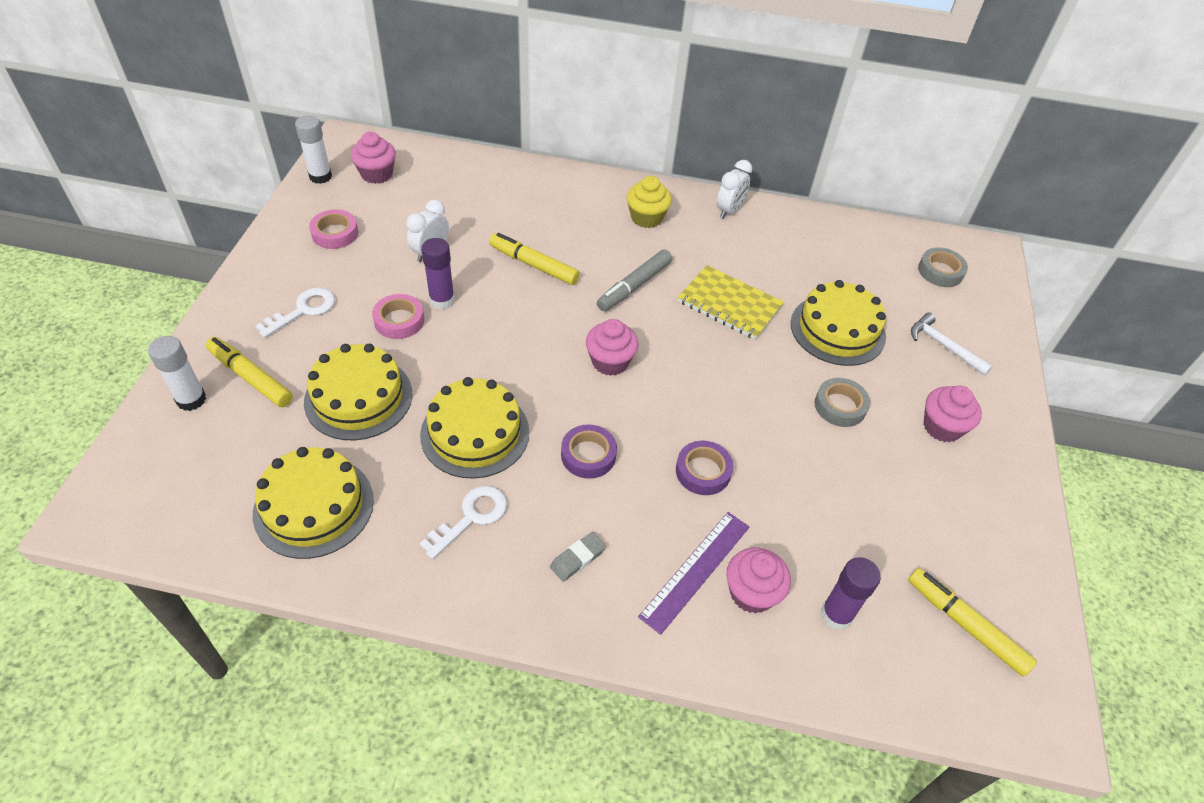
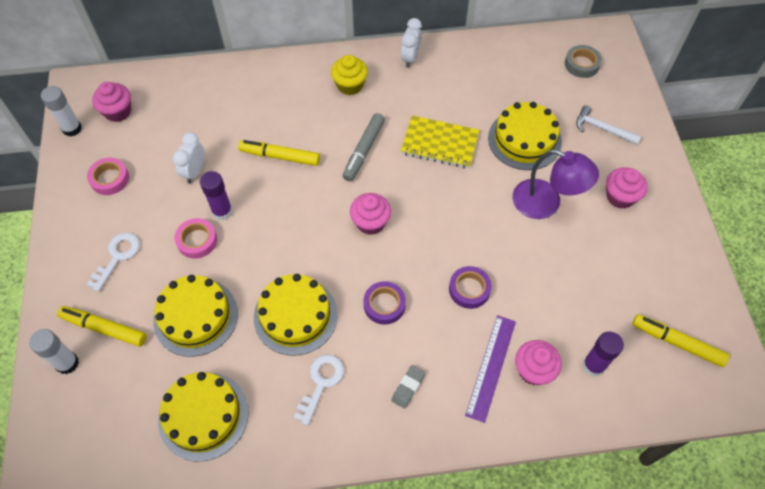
camera: 15 degrees left, 10 degrees up
(840, 406) = (546, 203): grey tape -> purple lamp

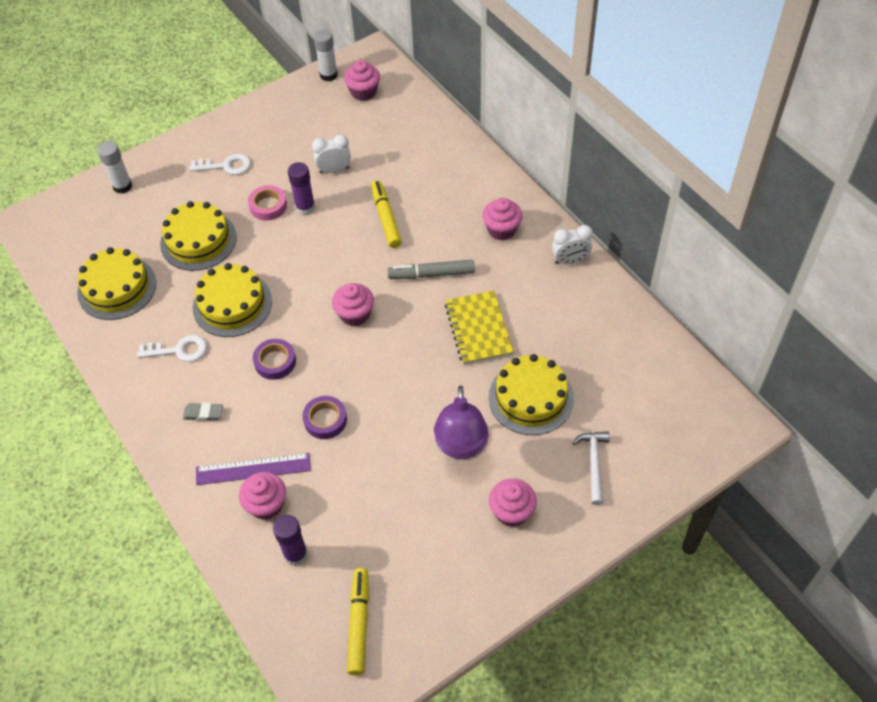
camera: 65 degrees right, 5 degrees down
(104, 328) = (161, 192): yellow marker -> none
(109, 179) = (295, 123): pink tape -> none
(350, 85) = (501, 229): yellow cupcake -> pink cupcake
(581, 64) = (674, 412): grey tape -> none

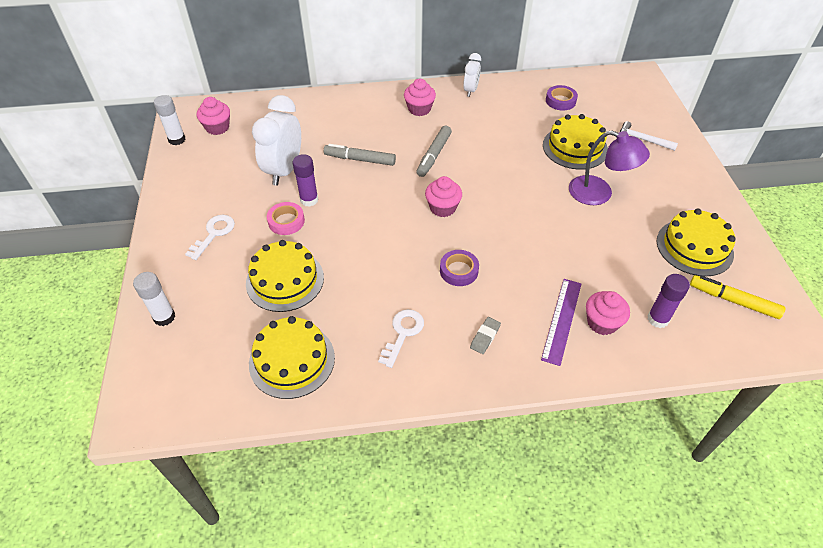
camera: 65 degrees left, 5 degrees down
(232, 304) = (377, 279): yellow cake -> yellow cake (694, 247)
(325, 420) = (536, 259): purple tape -> purple tape (560, 101)
(334, 170) = (284, 170): white clock -> white clock, size x1.82
(386, 218) = (360, 159): yellow marker -> grey marker
(478, 329) = (500, 150): yellow notebook -> none
(512, 511) = (665, 189): pink cupcake -> none

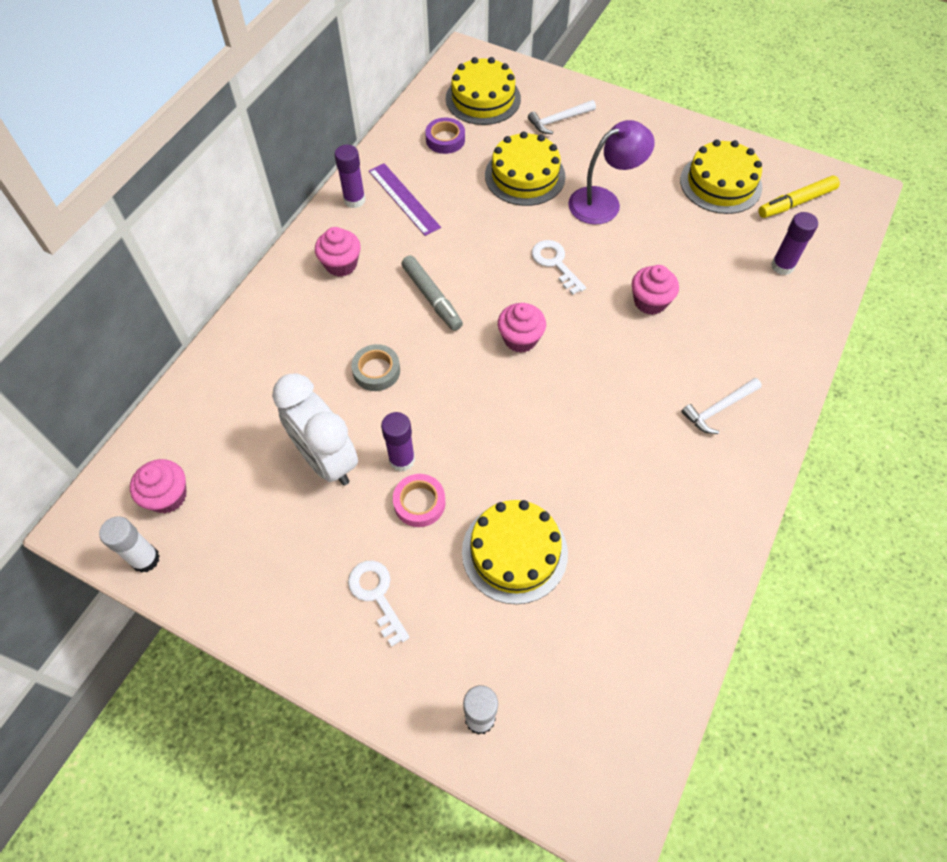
camera: 55 degrees left, 10 degrees up
(292, 360) = (637, 603): yellow cake -> yellow cake (483, 99)
(360, 159) = (376, 371): grey marker -> grey tape
(403, 333) = (668, 477): white key -> white key (555, 263)
(459, 271) = (620, 379): purple tape -> none
(470, 90) = (354, 200): white clock -> purple glue stick
(485, 337) = (718, 409): grey eraser -> white hammer
(562, 320) = (738, 336): purple ruler -> purple ruler (404, 199)
(602, 323) = (760, 308): pink cupcake -> pink cupcake (650, 301)

